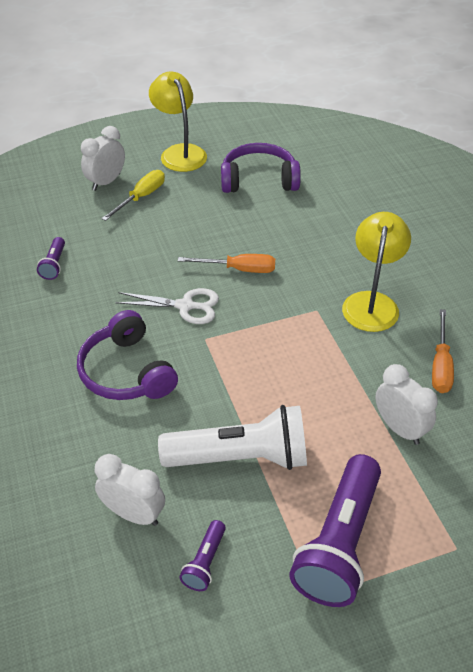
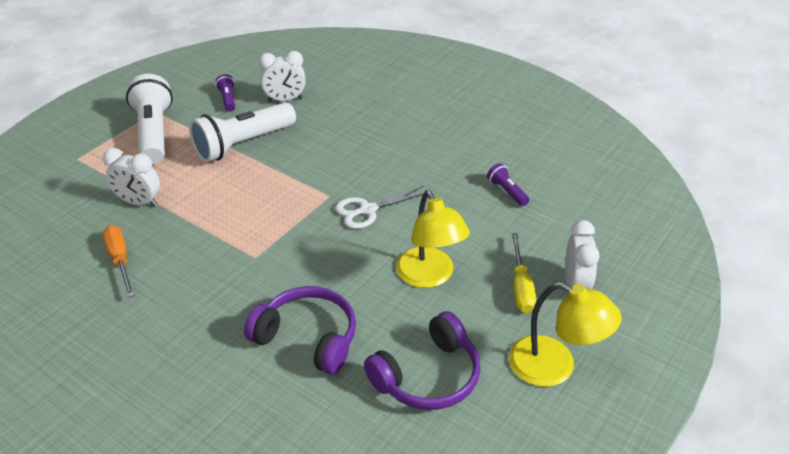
camera: 145 degrees right, 5 degrees down
(127, 371) = (363, 153): purple headphones -> purple headphones (307, 338)
(239, 269) = (353, 260): orange screwdriver -> none
(339, 543) = (154, 133): purple flashlight -> white flashlight
(372, 302) = (207, 287): yellow lamp -> yellow lamp (429, 276)

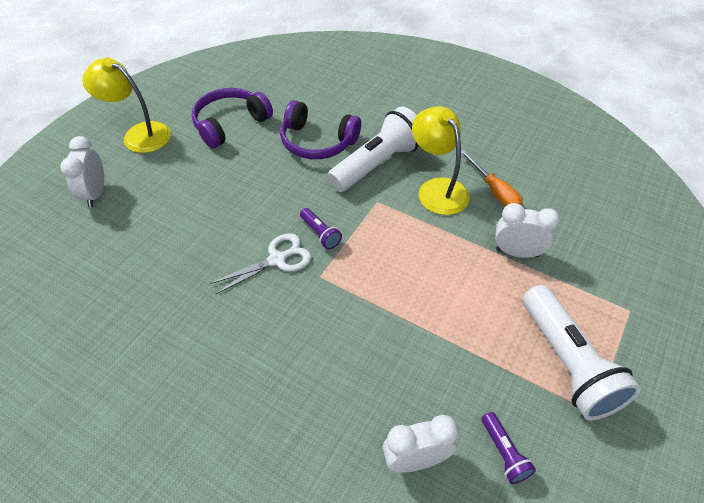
camera: 175 degrees right, 10 degrees up
(243, 144) = (442, 351): white flashlight -> white flashlight (377, 164)
(429, 276) = (220, 193): yellow lamp -> yellow lamp (437, 189)
(507, 191) = (121, 295): purple flashlight -> purple flashlight (320, 234)
(521, 286) = (143, 190): yellow screwdriver -> none

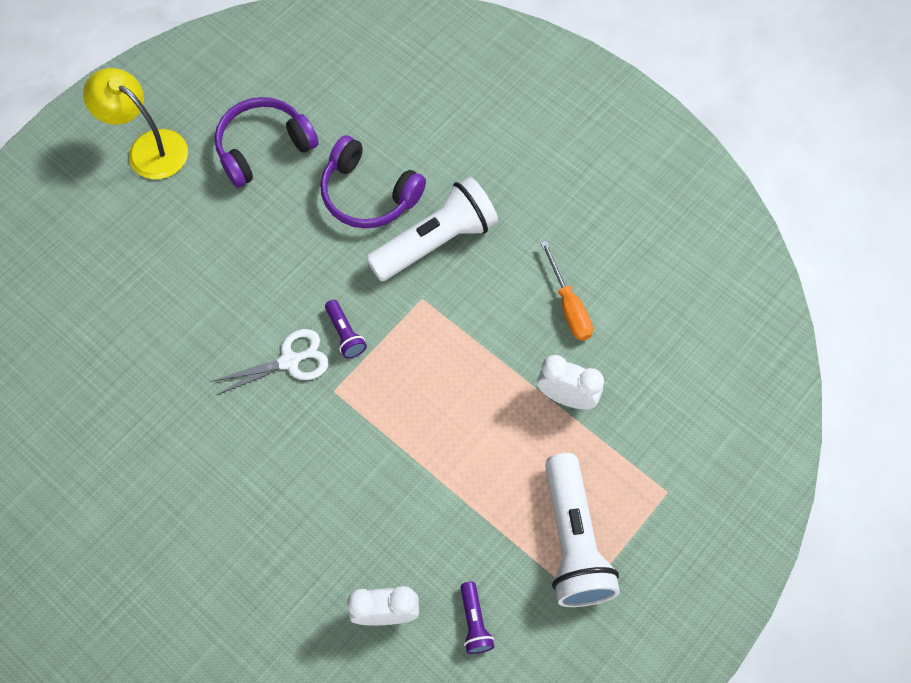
camera: 10 degrees right, 15 degrees up
(95, 194) = (91, 234): white clock -> none
(437, 189) = (500, 291): yellow lamp -> none

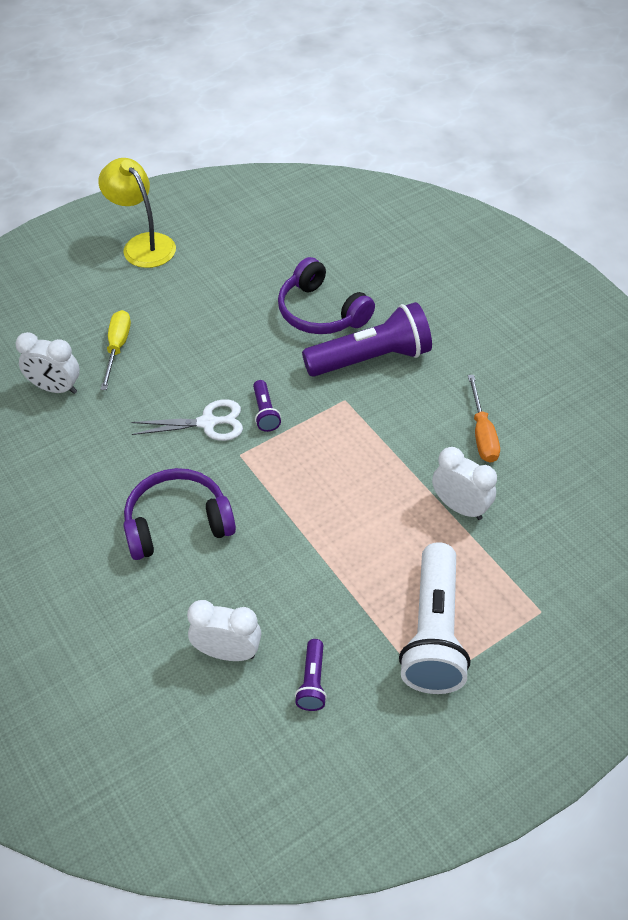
camera: 15 degrees right, 15 degrees down
(115, 358) = (55, 388): none -> white clock
(165, 291) = (117, 348): none -> yellow screwdriver
(264, 148) = (240, 262): purple headphones -> purple headphones (177, 523)
(436, 241) = (371, 359): white flashlight -> purple flashlight

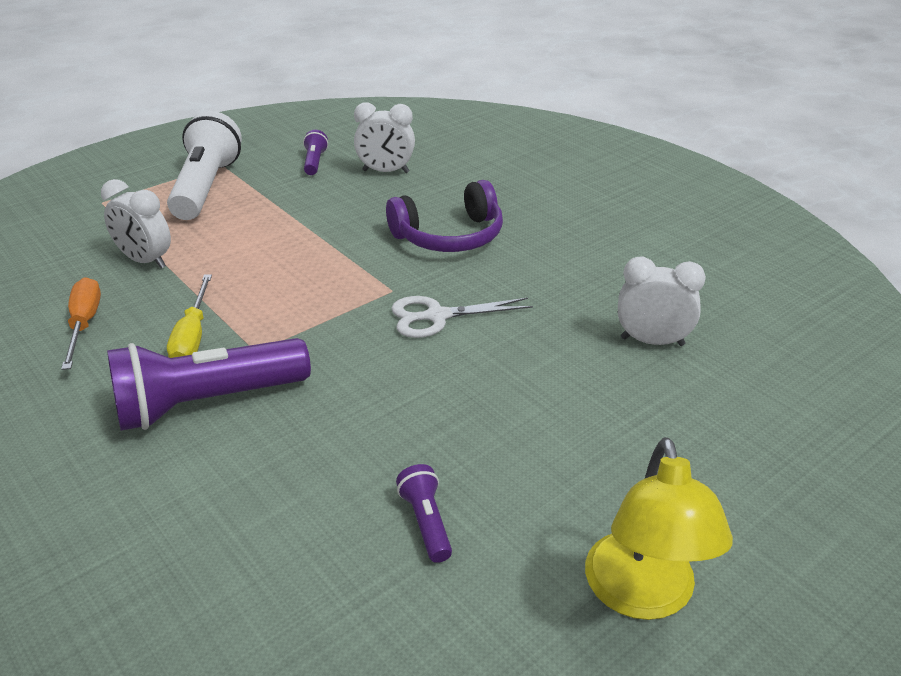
camera: 175 degrees right, 15 degrees down
(117, 348) = (594, 395): yellow screwdriver -> yellow screwdriver (192, 336)
(143, 244) = (643, 596): yellow lamp -> yellow lamp turned 45 degrees clockwise
(265, 412) = (364, 330): purple flashlight -> purple flashlight (426, 522)
(321, 312) = (276, 471): purple headphones -> none

